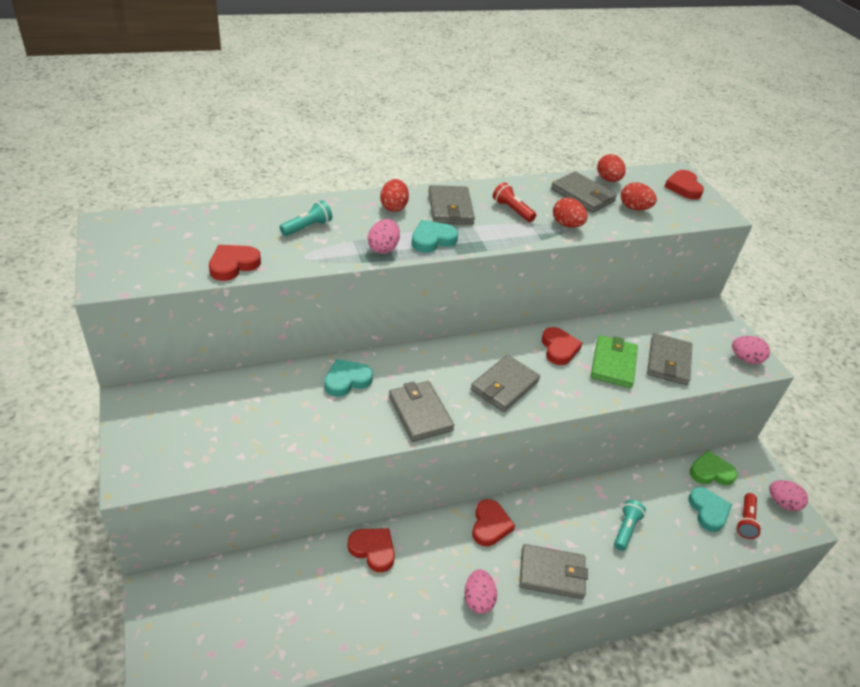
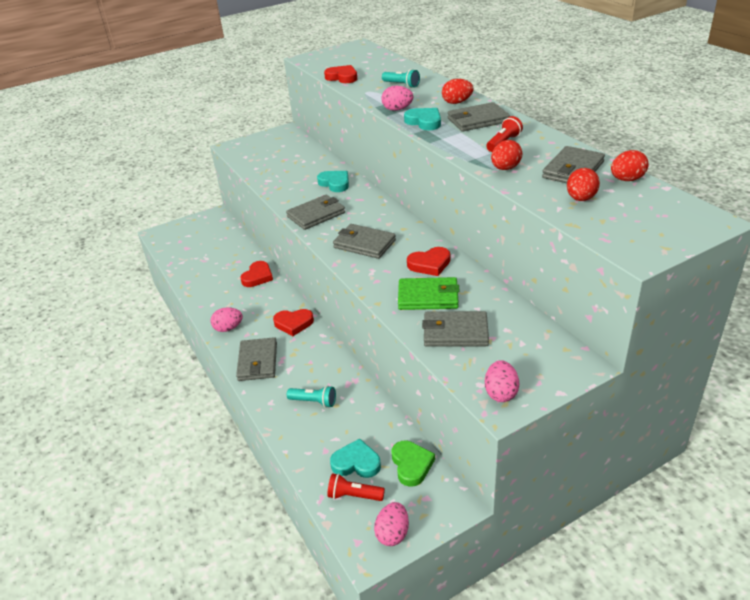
camera: 85 degrees right, 5 degrees down
(683, 187) = (673, 226): red heart -> none
(708, 511) = (356, 463): turquoise heart -> turquoise heart turned 150 degrees counterclockwise

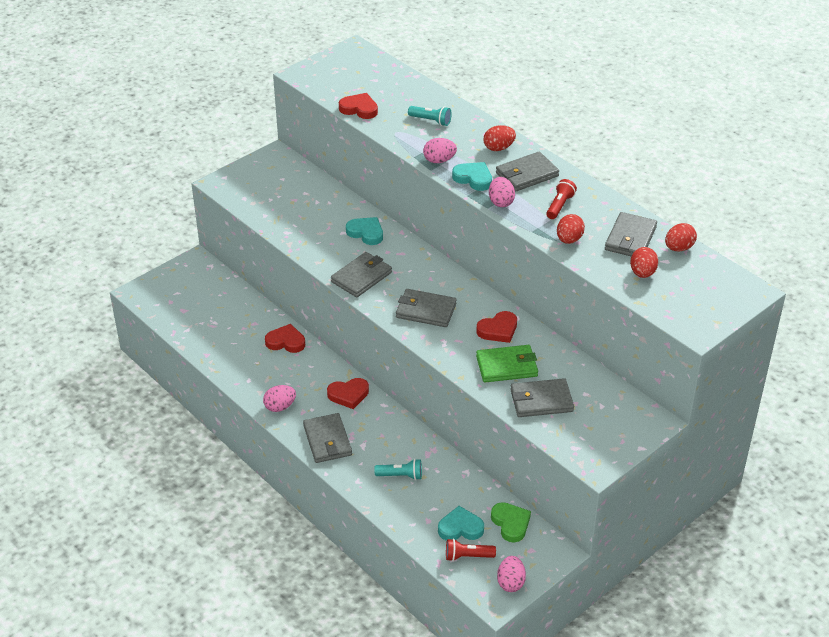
camera: 15 degrees left, 5 degrees up
(257, 277) = (286, 342): red heart -> red heart turned 90 degrees counterclockwise
(501, 393) = (593, 453): pink egg -> pink egg (501, 202)

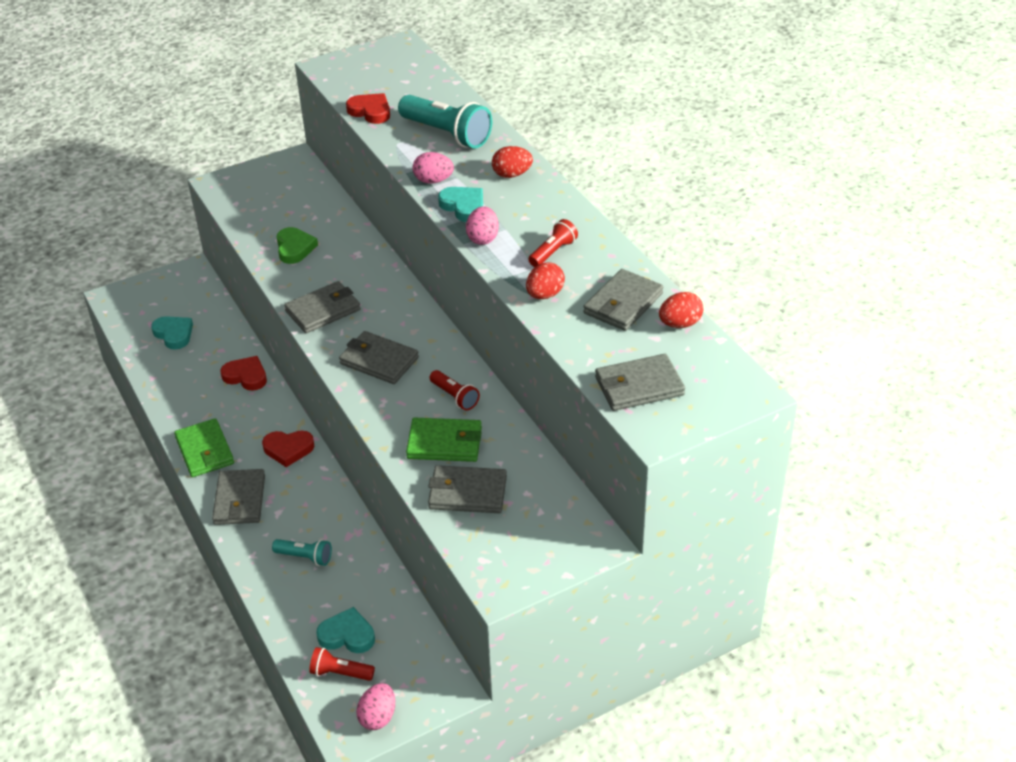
camera: 15 degrees right, 0 degrees up
(280, 407) = (204, 451): pink egg -> green wallet
(366, 233) = (353, 260): turquoise heart -> turquoise heart (174, 334)
(431, 121) = (447, 134): turquoise flashlight -> turquoise flashlight, size x1.90
(498, 330) = (454, 397): red heart -> red flashlight
(510, 523) = (410, 641): green heart -> green heart (294, 248)
(527, 174) = (530, 210): grey wallet -> grey wallet (639, 386)
(642, 273) = (618, 349): red egg -> none

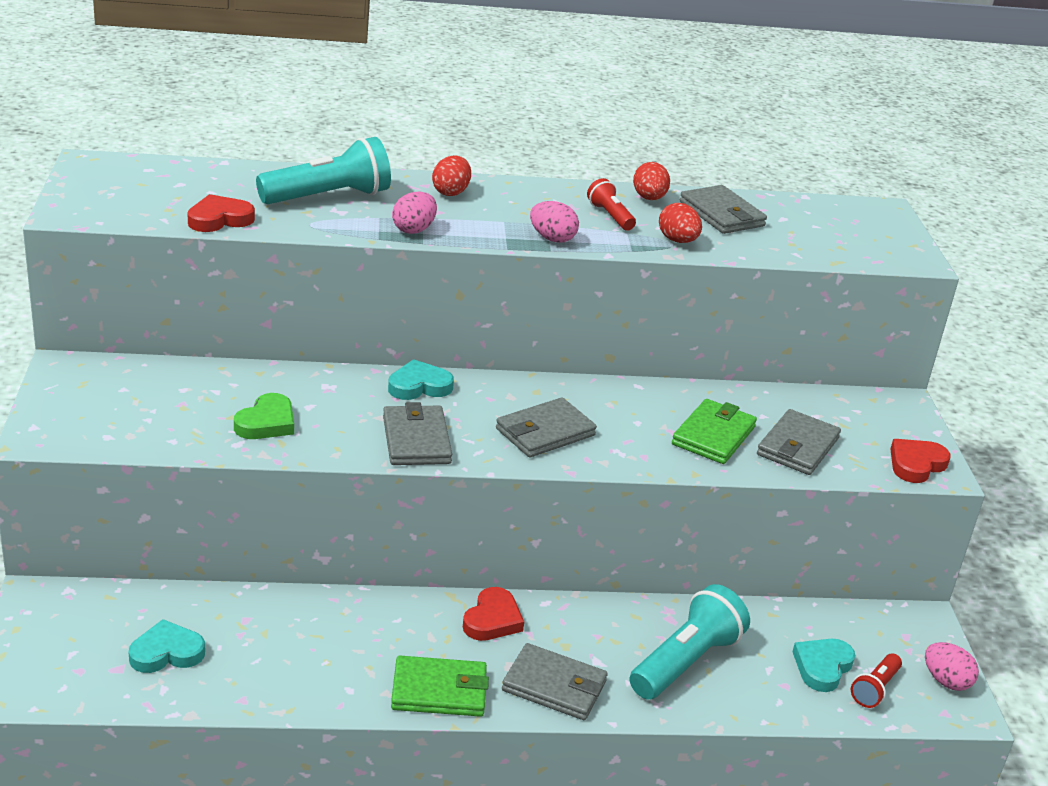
camera: 70 degrees left, 10 degrees down
(246, 376) = (322, 613): red heart -> red heart (916, 464)
(294, 248) = (266, 422): green heart -> green heart turned 105 degrees clockwise
(305, 557) = (686, 662): turquoise flashlight -> turquoise flashlight, size x1.90
(454, 397) = (644, 407): red flashlight -> none
(463, 206) = (483, 230): turquoise heart -> turquoise heart (419, 386)
(639, 386) = (848, 246): grey wallet -> none
(680, 324) = (771, 203): red egg -> red egg (649, 198)

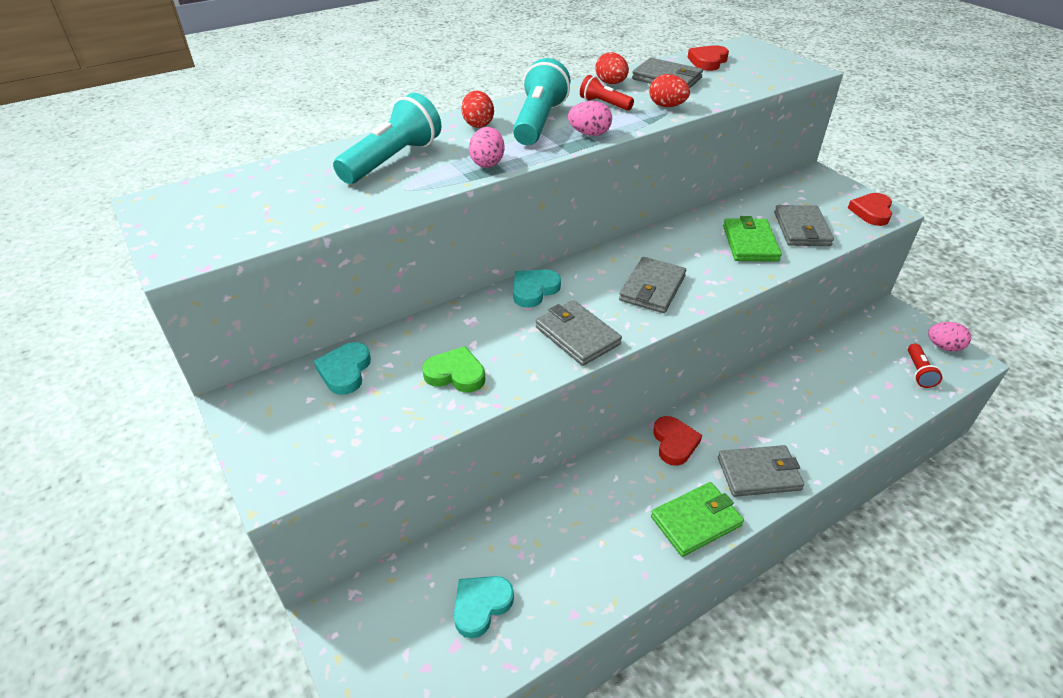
camera: 25 degrees left, 10 degrees up
(219, 219) = (324, 211): red heart -> red heart (708, 61)
(266, 422) = (456, 374): green heart -> green heart turned 75 degrees counterclockwise
(686, 662) = (810, 410): turquoise flashlight -> turquoise flashlight (539, 122)
(822, 667) = (879, 372): turquoise heart -> turquoise heart (345, 371)

